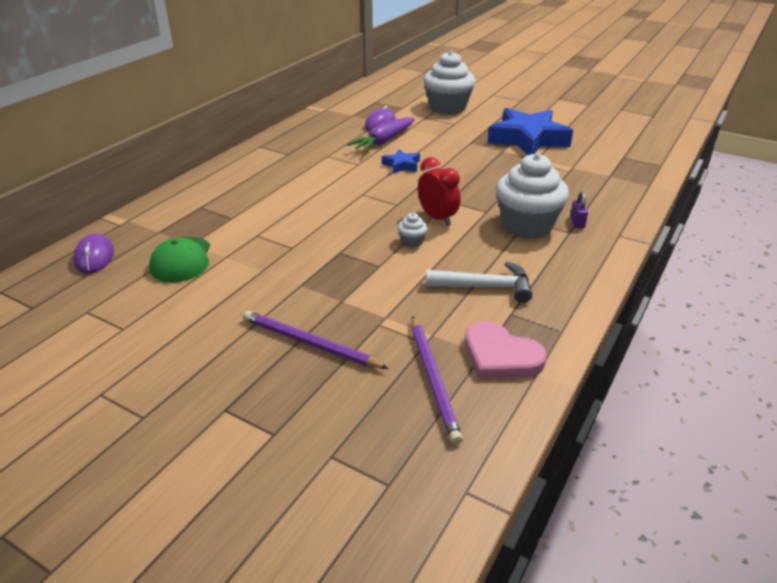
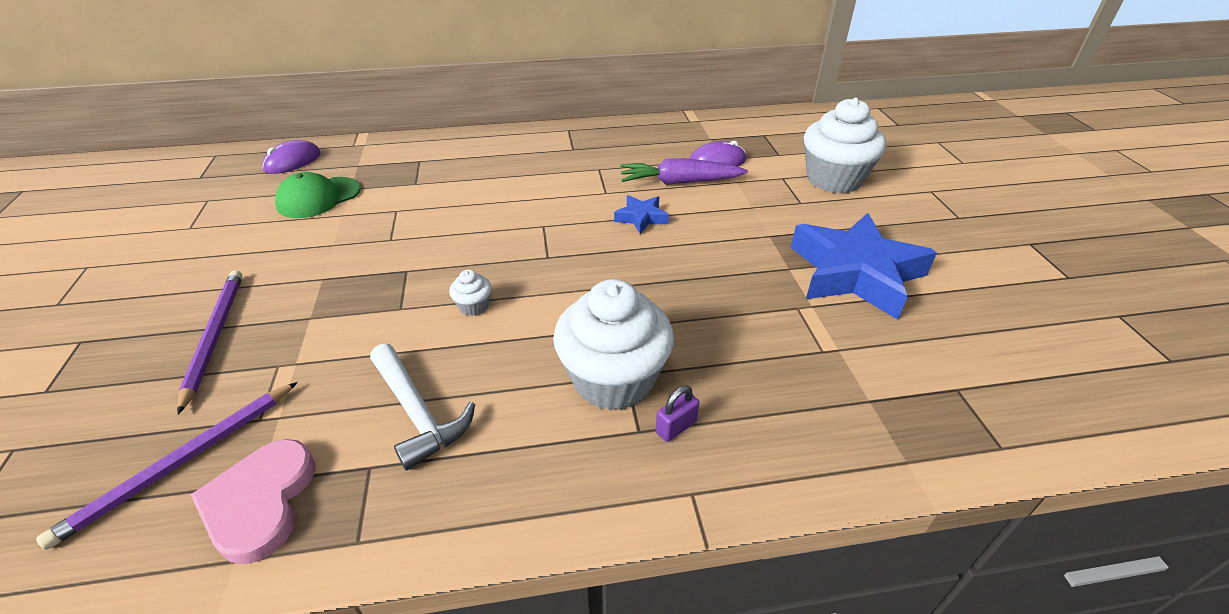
camera: 50 degrees right, 5 degrees up
(437, 218) = (547, 299): red clock -> none

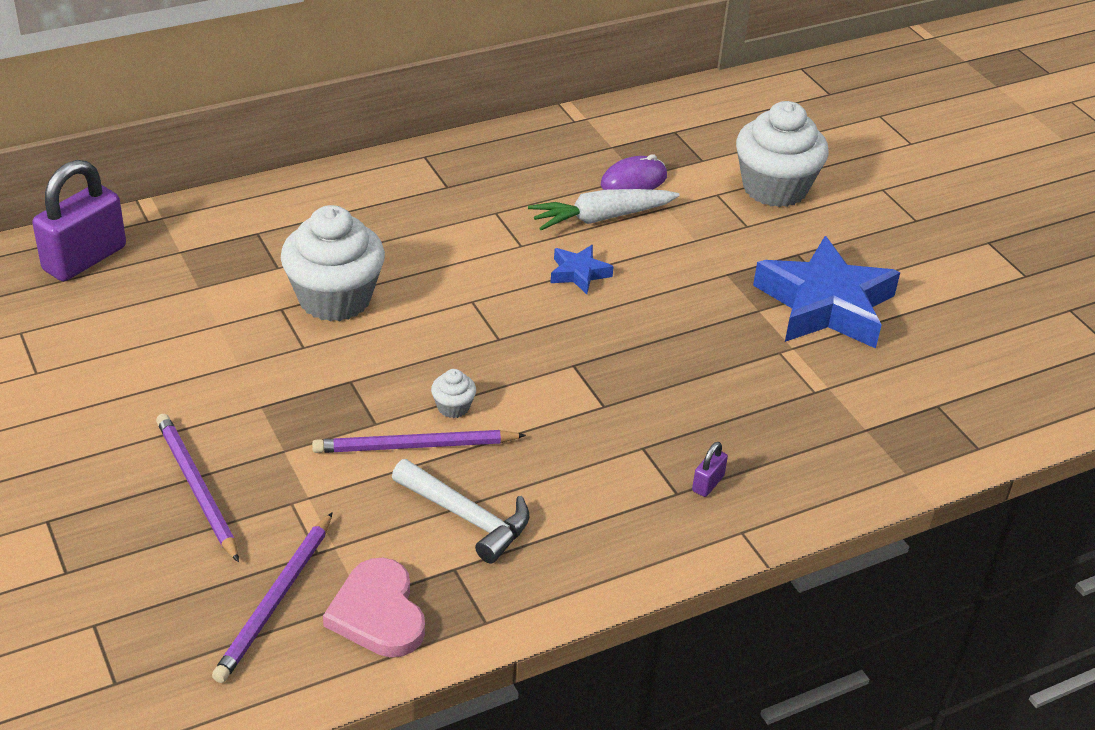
camera: 20 degrees left, 0 degrees up
(292, 161) = (85, 259): purple mouse -> purple padlock
(319, 198) = (168, 306): green cap -> none
(418, 334) = (414, 446): none -> purple pencil
(613, 379) = (633, 453): white cupcake -> white cupcake (334, 298)
(679, 182) = (601, 218): purple carrot -> white carrot

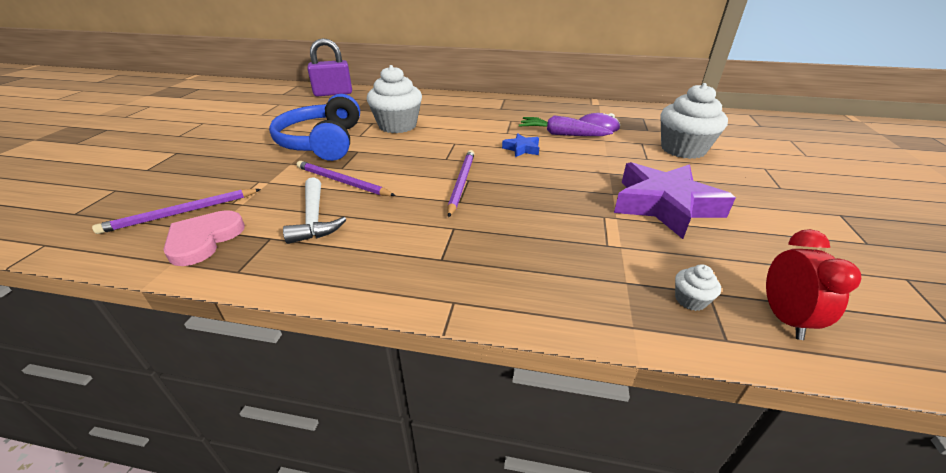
camera: 40 degrees right, 5 degrees down
(196, 488) = (238, 162): purple pencil -> purple pencil (461, 183)
(266, 388) = (322, 142): none -> blue headphones
(453, 407) = (384, 174): white cupcake -> white cupcake (690, 300)
(601, 218) = (561, 134): white carrot -> purple carrot
(708, 483) = (467, 263): purple padlock -> none
(825, 305) = (664, 205): blue star -> purple star
(1005, 403) = (784, 318): none -> red clock

